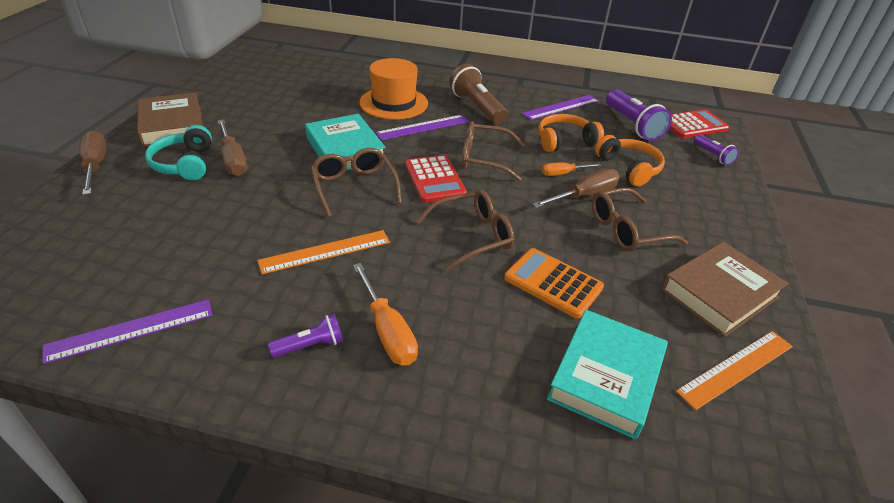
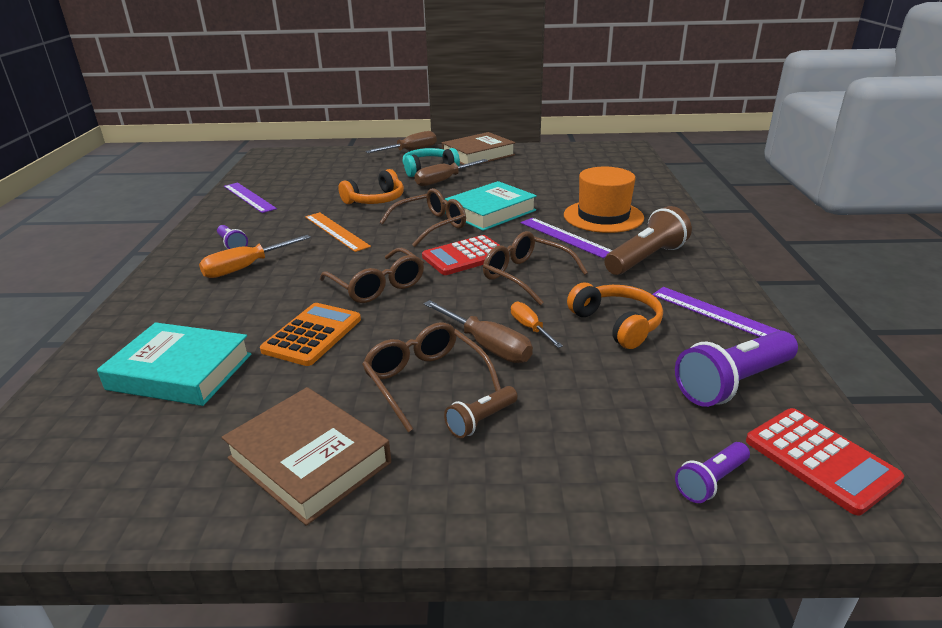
camera: 80 degrees right, 10 degrees down
(484, 159) = (526, 276): brown glasses -> brown glasses turned 45 degrees counterclockwise
(629, 168) = (585, 381): orange headphones -> orange headphones (375, 200)
(670, 214) = (481, 421): none -> brown flashlight
(736, 368) = (176, 465): orange ruler -> none

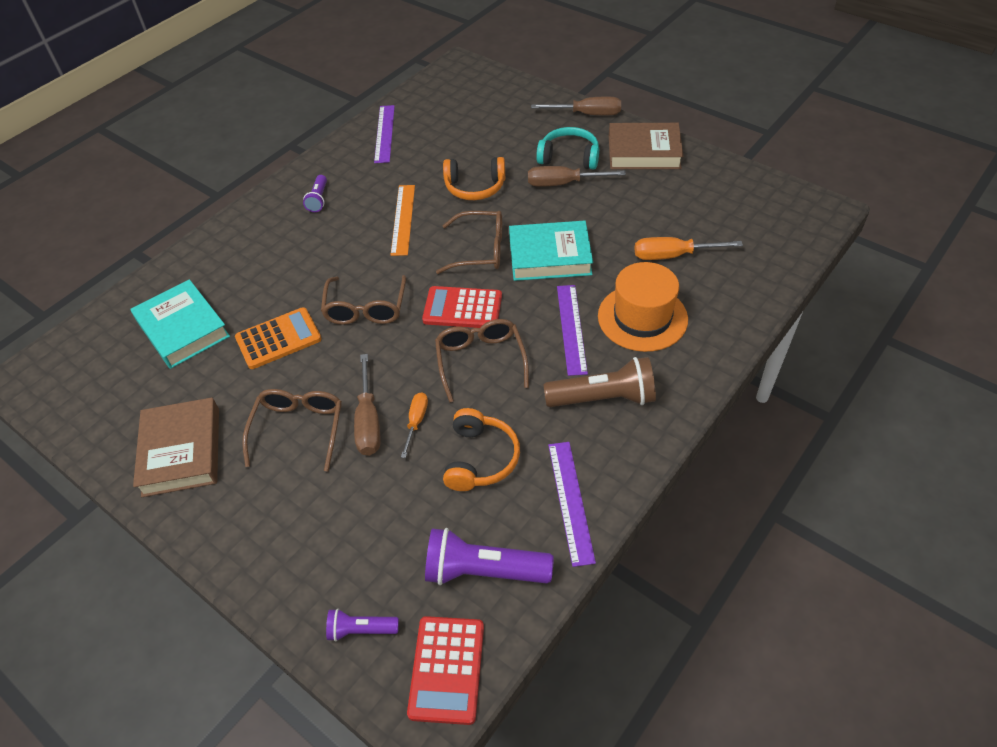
camera: 40 degrees right, 20 degrees up
(246, 267) = (304, 234): orange screwdriver -> orange screwdriver (673, 255)
(481, 421) = (293, 486): brown flashlight -> none

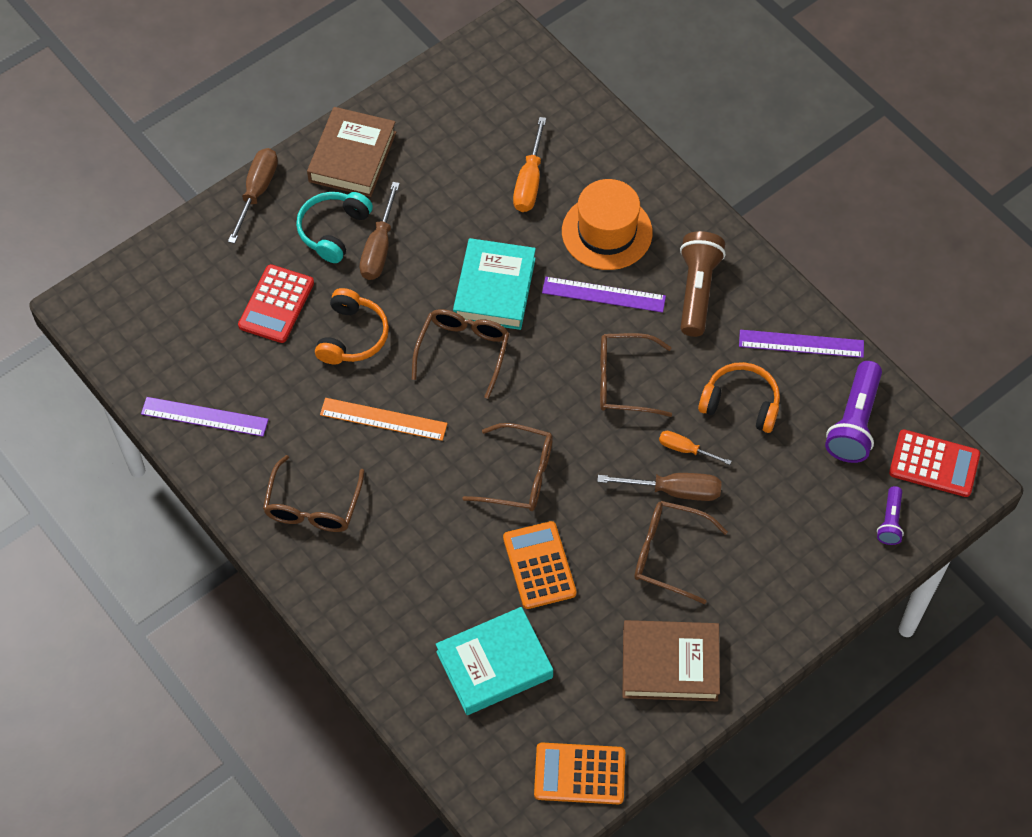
camera: 80 degrees left, 10 degrees up
(76, 405) = (579, 774): none -> orange calculator
(318, 199) = (313, 506): purple flashlight -> brown glasses
(462, 308) = (547, 384): red calculator -> red calculator (276, 304)

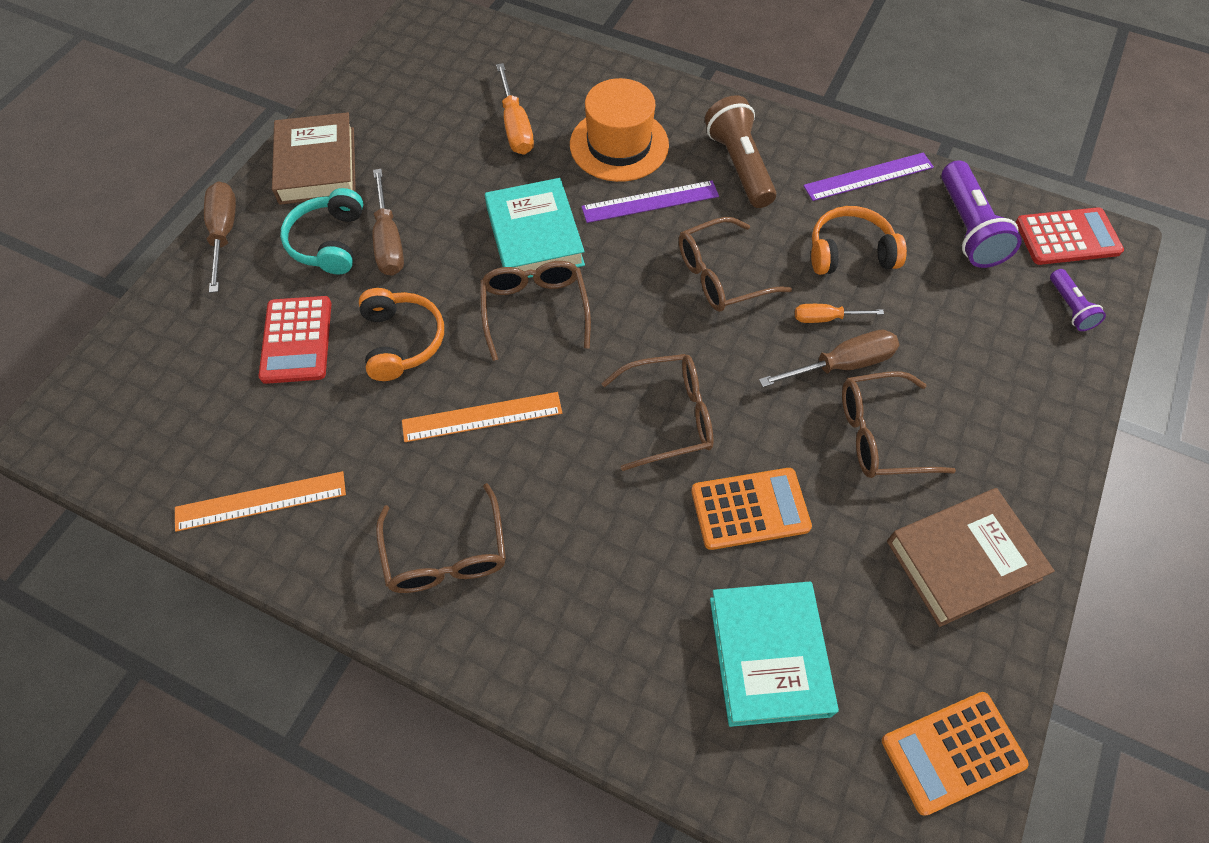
camera: 25 degrees left, 0 degrees up
(204, 416) = (261, 501): purple ruler -> orange ruler
(494, 664) = (768, 655): turquoise book -> turquoise book turned 45 degrees counterclockwise
(539, 565) = (750, 509): orange calculator -> orange calculator turned 120 degrees clockwise

